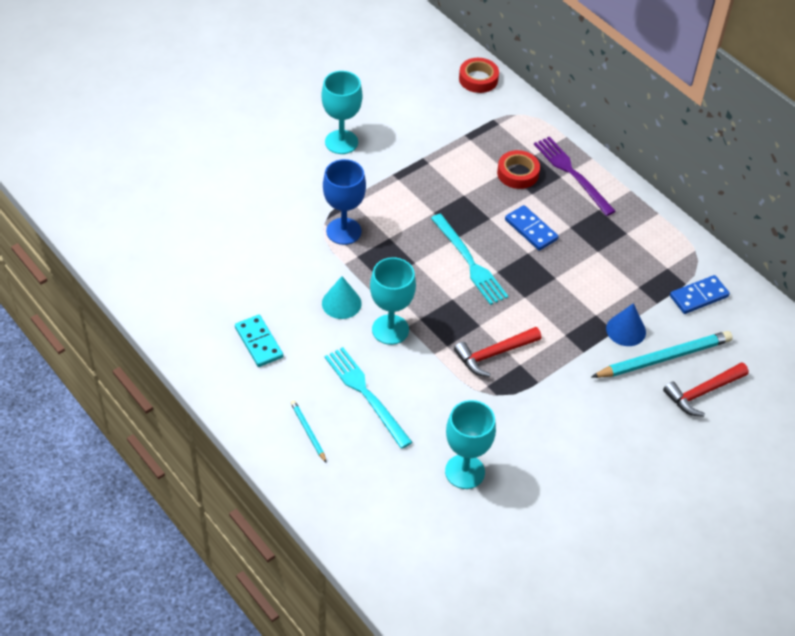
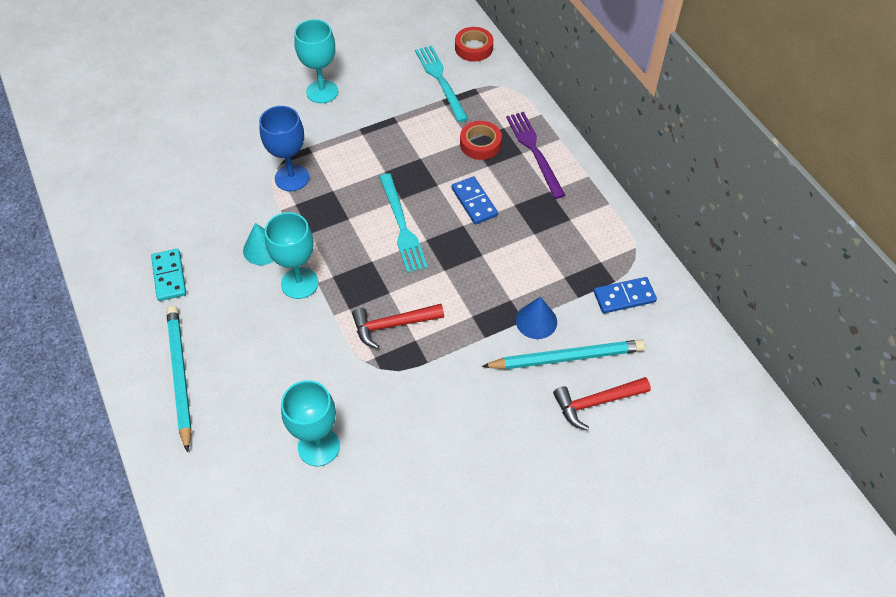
camera: 15 degrees right, 5 degrees up
(308, 432) = (180, 376): turquoise pencil -> turquoise pencil, size x2.03
(366, 394) = (251, 346): turquoise fork -> turquoise fork (440, 81)

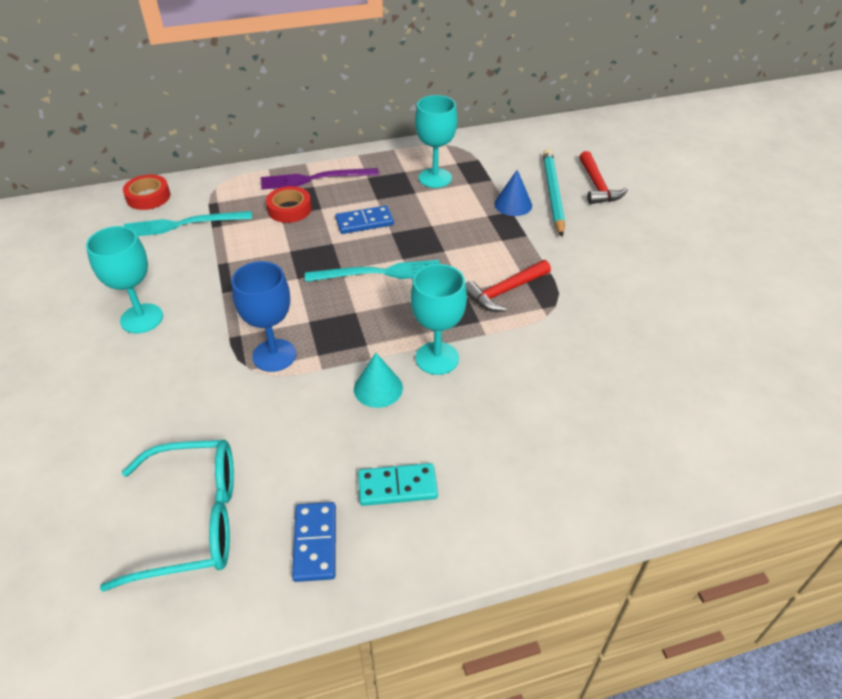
camera: 80 degrees left, 10 degrees down
(142, 173) = (194, 520): none -> turquoise glasses
(180, 376) = (555, 476): turquoise pencil -> none
(318, 446) = (646, 356): turquoise goblet -> turquoise goblet (435, 178)
(393, 325) = (505, 291): red hammer -> red hammer turned 60 degrees clockwise
(624, 297) = (495, 157): blue domino -> blue domino (315, 543)

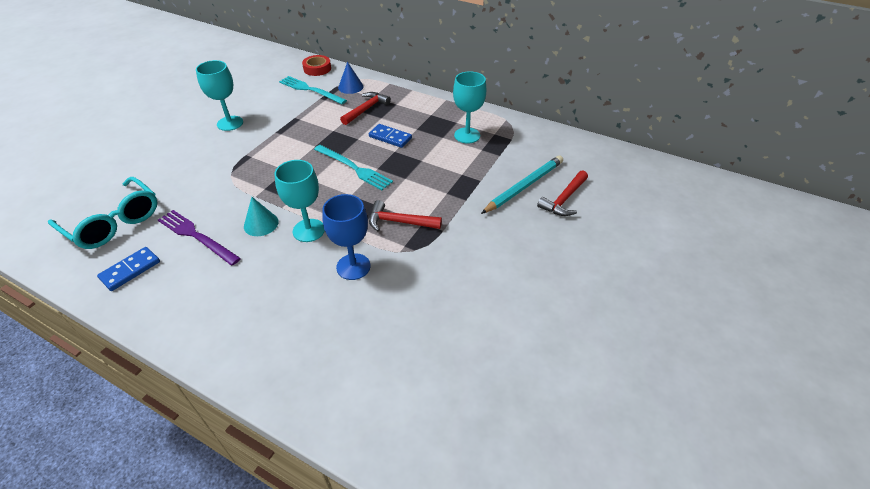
camera: 45 degrees right, 0 degrees up
(274, 355) = (248, 175): blue goblet -> blue goblet (353, 266)
(289, 209) = (366, 109): red tape -> red hammer
(315, 179) = (403, 100): purple fork -> purple fork (196, 236)
(397, 487) = (194, 275): turquoise domino -> none
(513, 204) = (488, 177): blue cone -> blue cone (350, 87)

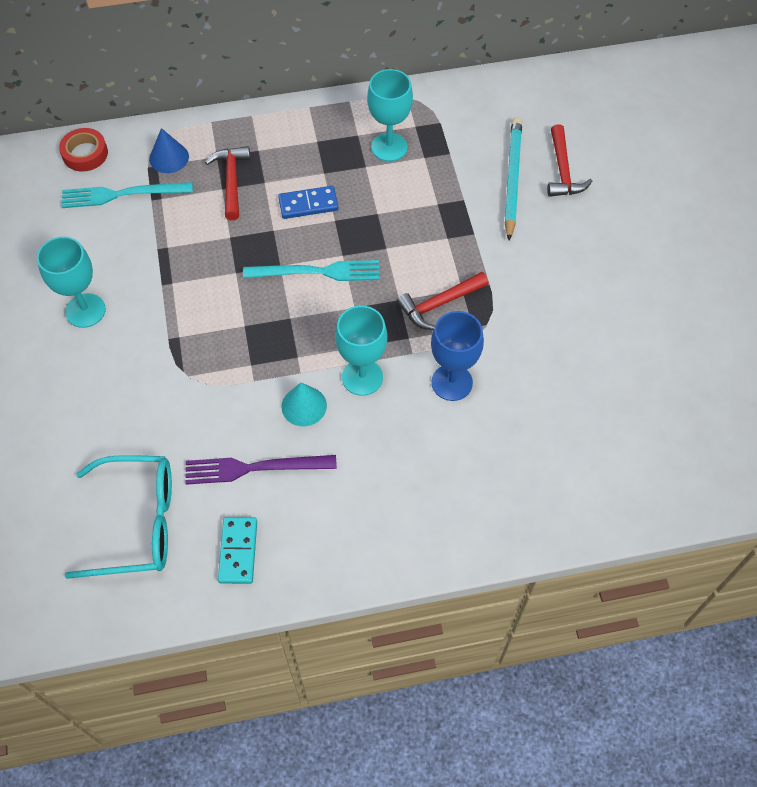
camera: 40 degrees left, 15 degrees up
(130, 270) = (238, 551): blue domino -> turquoise domino

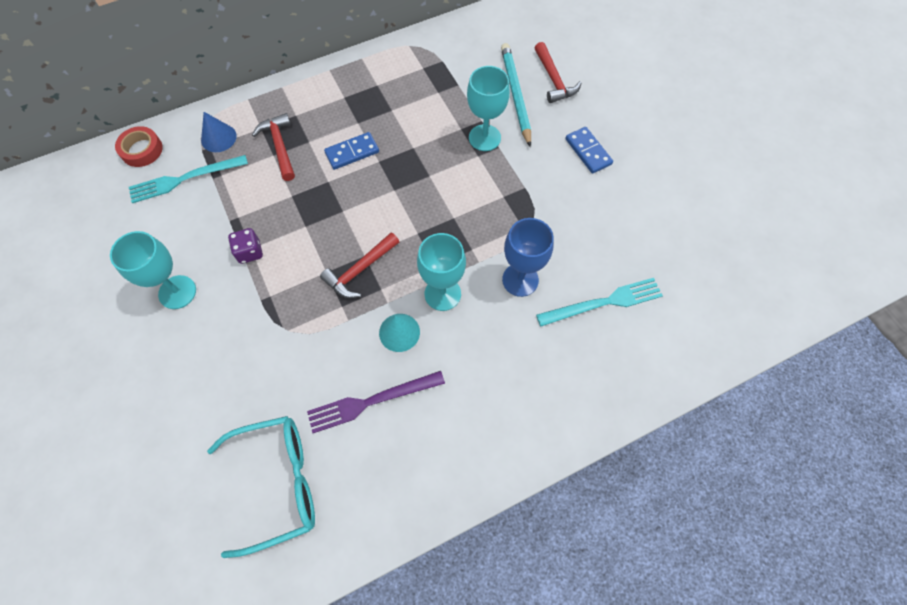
camera: 15 degrees left, 5 degrees up
(170, 286) = (250, 252): none -> purple dice
(238, 551) = (378, 485): turquoise domino -> none
(317, 272) = (376, 209): turquoise fork -> turquoise fork (603, 302)
(389, 147) = (406, 90): turquoise goblet -> turquoise goblet (484, 138)
(439, 304) = (489, 213): red hammer -> red hammer (360, 270)
(575, 260) = (588, 151): none -> blue domino

